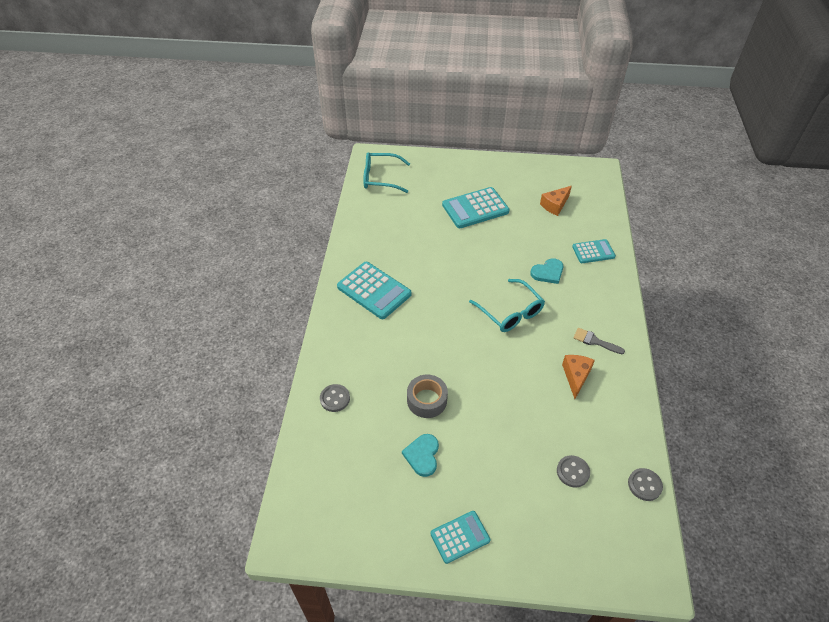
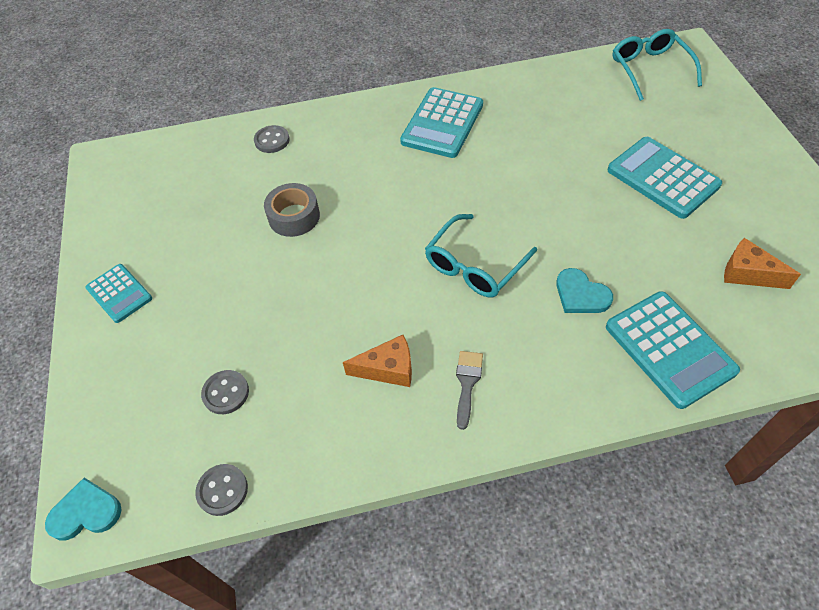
camera: 75 degrees right, 5 degrees up
(422, 455) = (217, 233): turquoise heart -> turquoise heart (86, 512)
(593, 252) = (669, 349): turquoise calculator -> turquoise calculator, size x1.66

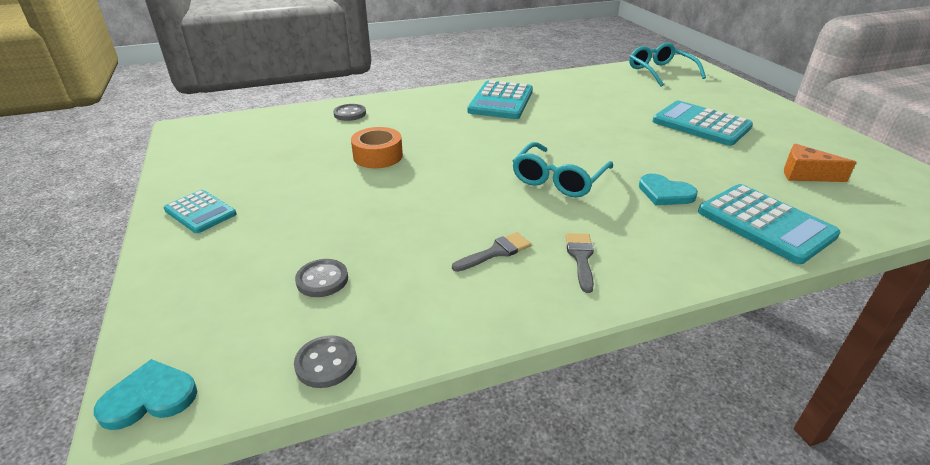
camera: 10 degrees left, 20 degrees down
(294, 216) = (378, 156): grey tape -> orange tape
(388, 369) = (496, 252): orange cheese -> grey brush

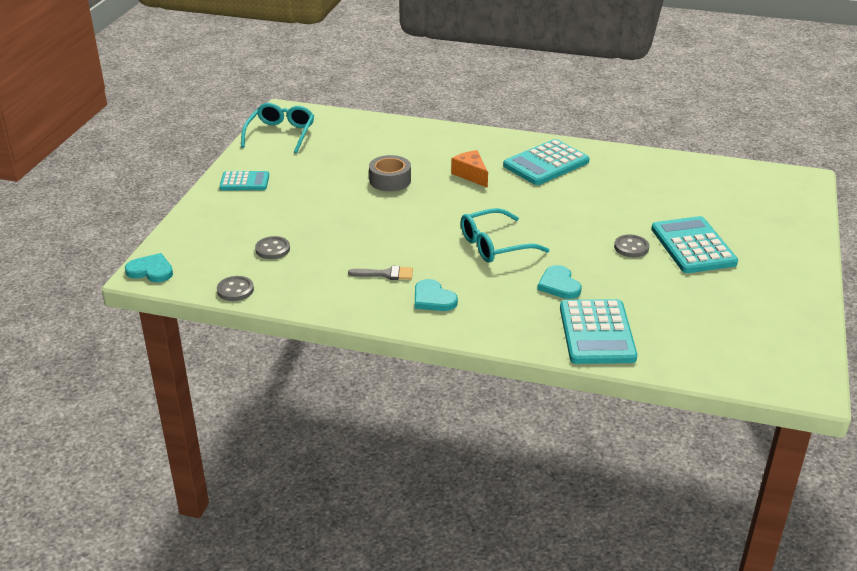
camera: 35 degrees right, 0 degrees up
(200, 212) = (244, 182): turquoise calculator -> turquoise calculator turned 75 degrees counterclockwise
(350, 114) = (410, 136): grey button -> grey button (631, 247)
(378, 156) = (390, 180): orange tape -> grey tape
(581, 258) = (433, 299): grey brush -> turquoise heart
(660, 72) = (754, 182): turquoise glasses -> turquoise glasses (280, 134)
(805, 174) = (704, 317): orange cheese -> orange cheese (471, 175)

